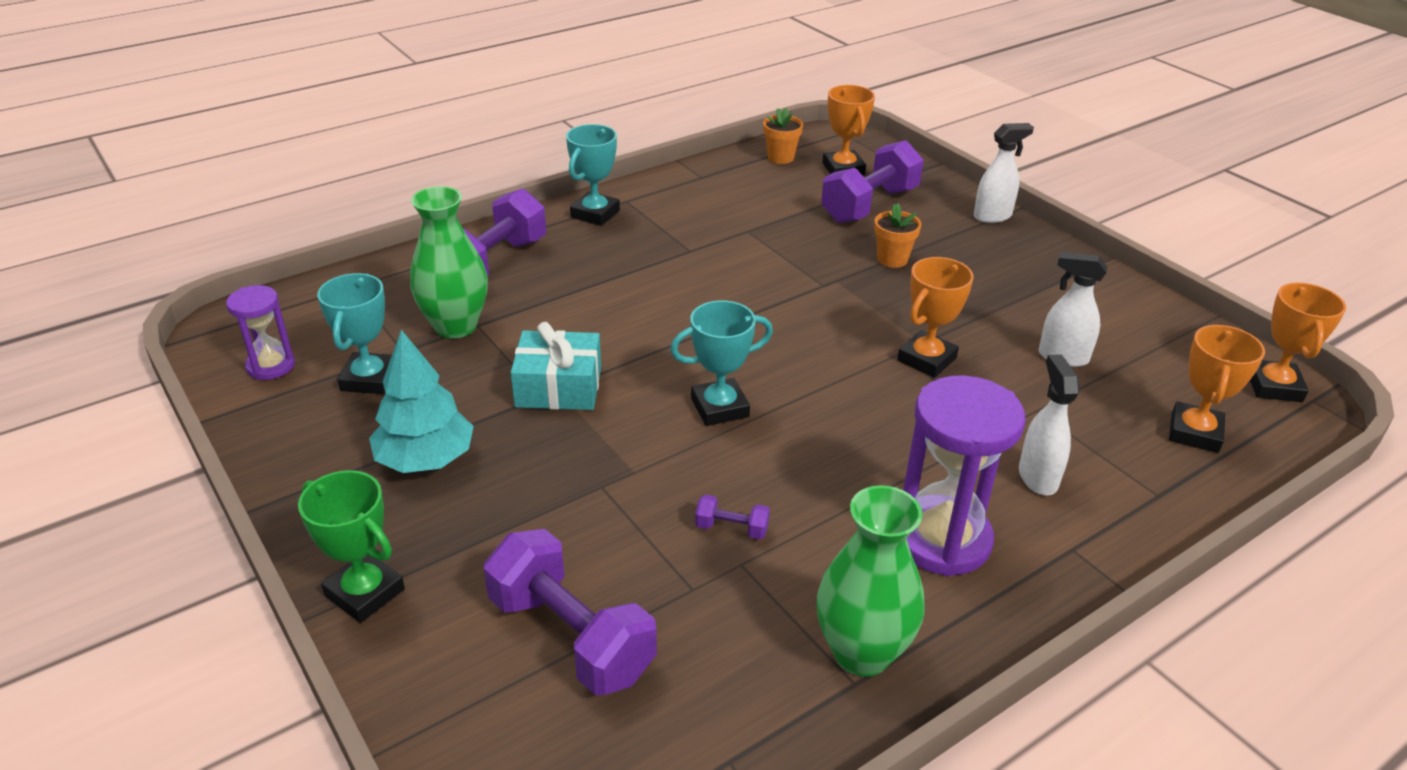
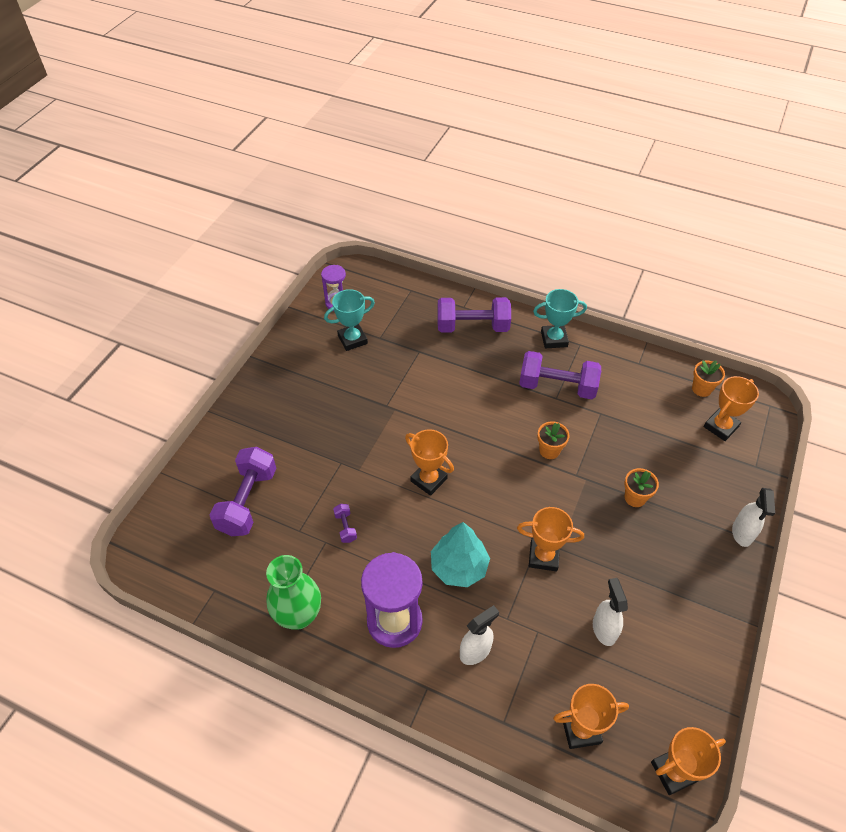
camera: 60 degrees right, 15 degrees up
(364, 592) = (232, 420): green trophy -> none
(425, 460) = (316, 391): turquoise tree -> turquoise tree (459, 567)
(455, 326) = (411, 344): green vase -> none
(558, 387) = (397, 408): turquoise gift -> none
(719, 407) = (429, 480): turquoise trophy -> orange trophy
(767, 288) = (549, 450): none -> orange flower pot
(870, 205) = (688, 460): purple dumbbell -> purple dumbbell (557, 386)
(993, 216) = (742, 533): white spray bottle -> white spray bottle turned 60 degrees clockwise

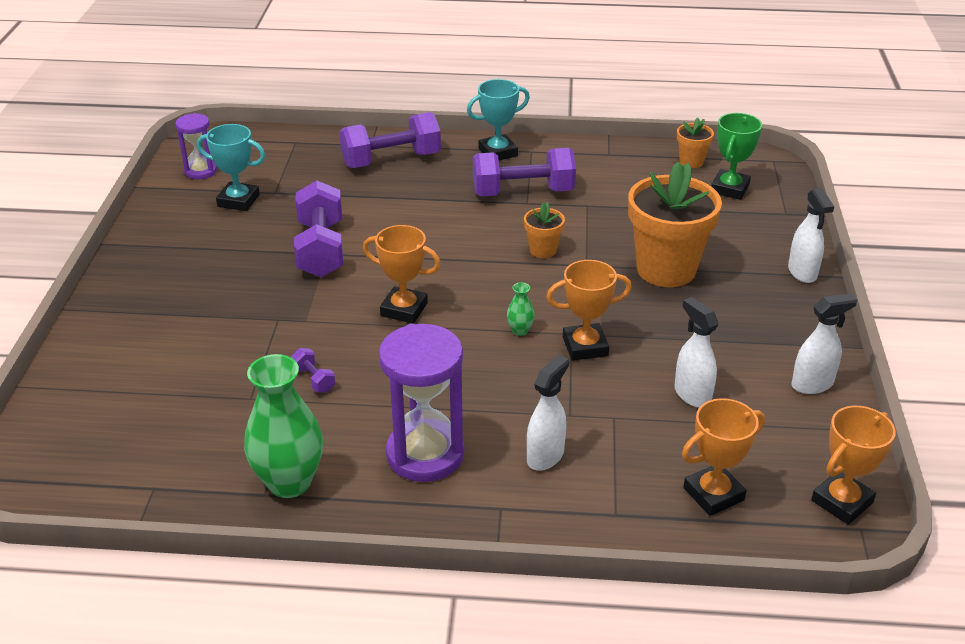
camera: 20 degrees left, 15 degrees down
(248, 501) = (162, 386): purple dumbbell -> purple dumbbell (321, 249)
(352, 339) = (238, 201): turquoise trophy -> turquoise trophy turned 60 degrees clockwise
(459, 567) = (484, 381): turquoise tree -> none
(502, 526) = (520, 331): none -> green vase
(635, 498) = (666, 269): orange flower pot -> orange flower pot, size x2.15
(700, 650) = (812, 384): none -> white spray bottle
(720, 427) = (729, 189): orange trophy -> green trophy

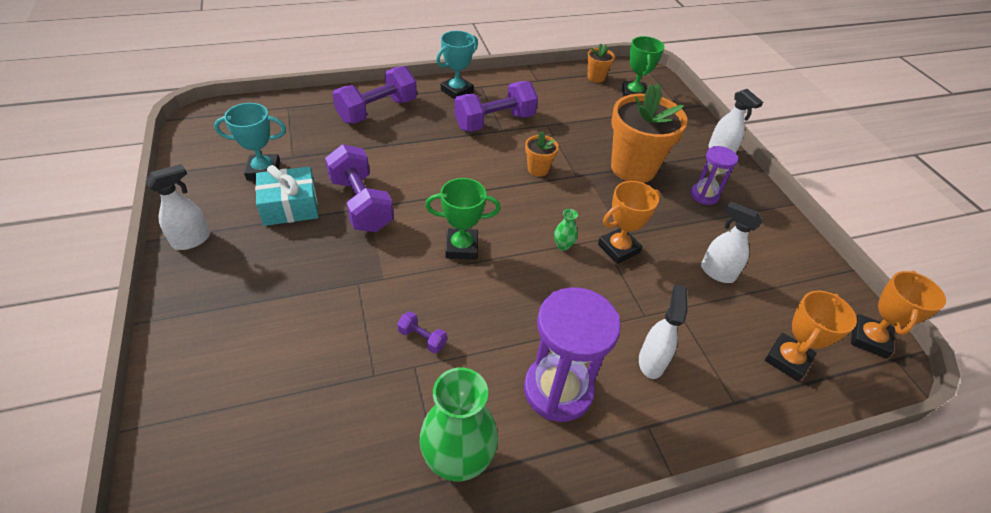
camera: 25 degrees left, 10 degrees up
(201, 171) = (214, 148): purple hourglass -> purple hourglass (704, 195)
(248, 238) = (290, 206): none -> turquoise gift
(404, 309) = (461, 247): orange trophy -> green trophy
(812, 384) = (785, 242): white spray bottle -> white spray bottle (192, 240)

